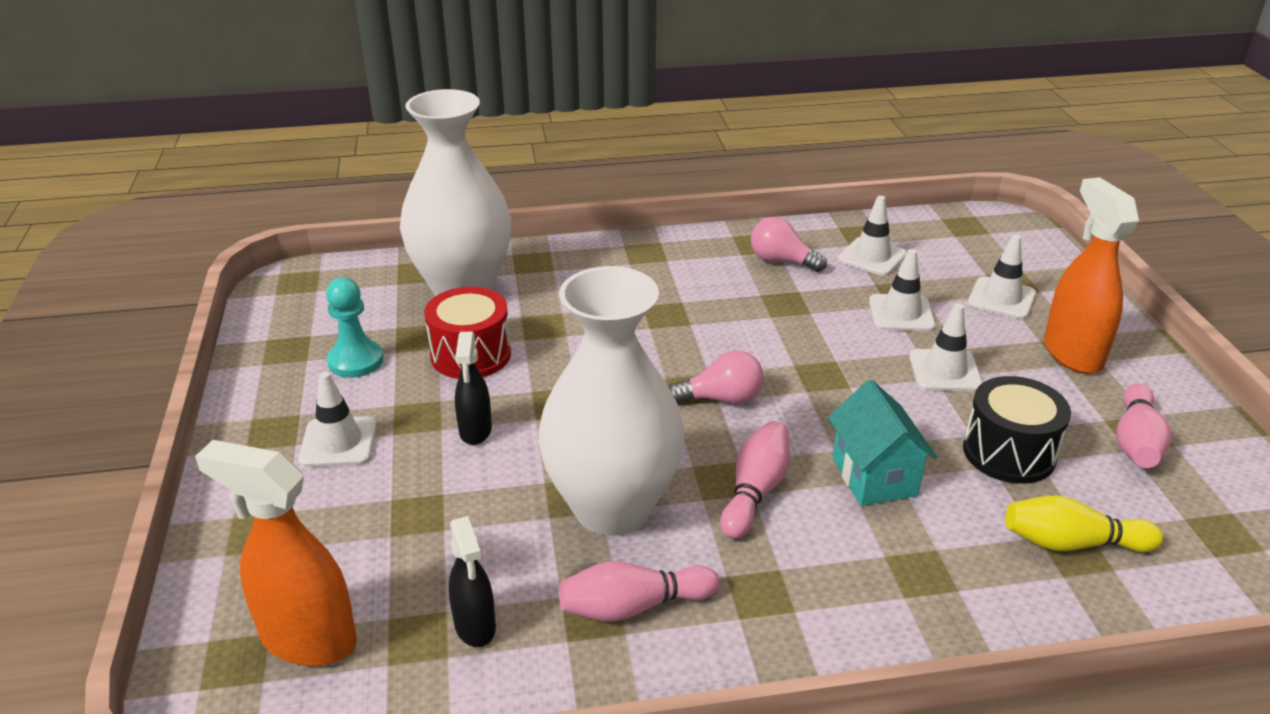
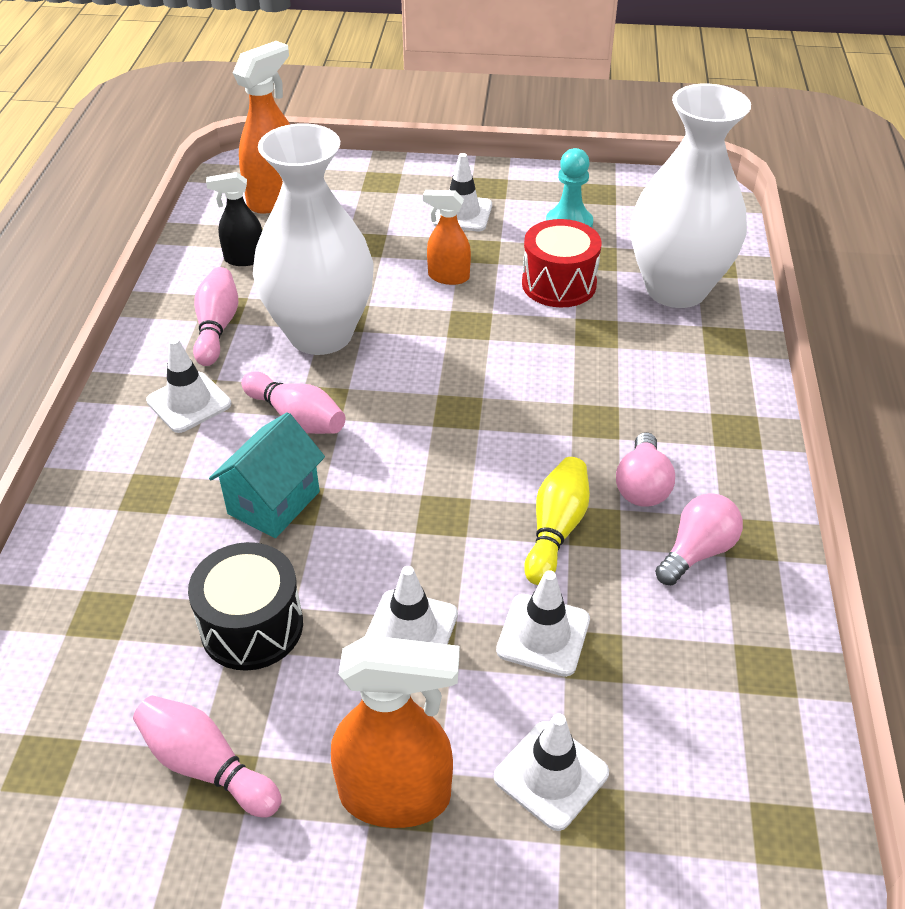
camera: 105 degrees right, 10 degrees up
(475, 431) = (448, 277): black spray bottle -> orange spray bottle
(722, 399) = (433, 428): pink light bulb -> pink light bulb (642, 486)
(872, 257) = (694, 657): white traffic cone -> white traffic cone (189, 402)
(874, 476) = (274, 503): turquoise house -> turquoise house turned 60 degrees counterclockwise
(1072, 543) = (112, 616): yellow bowling pin -> yellow bowling pin (555, 530)

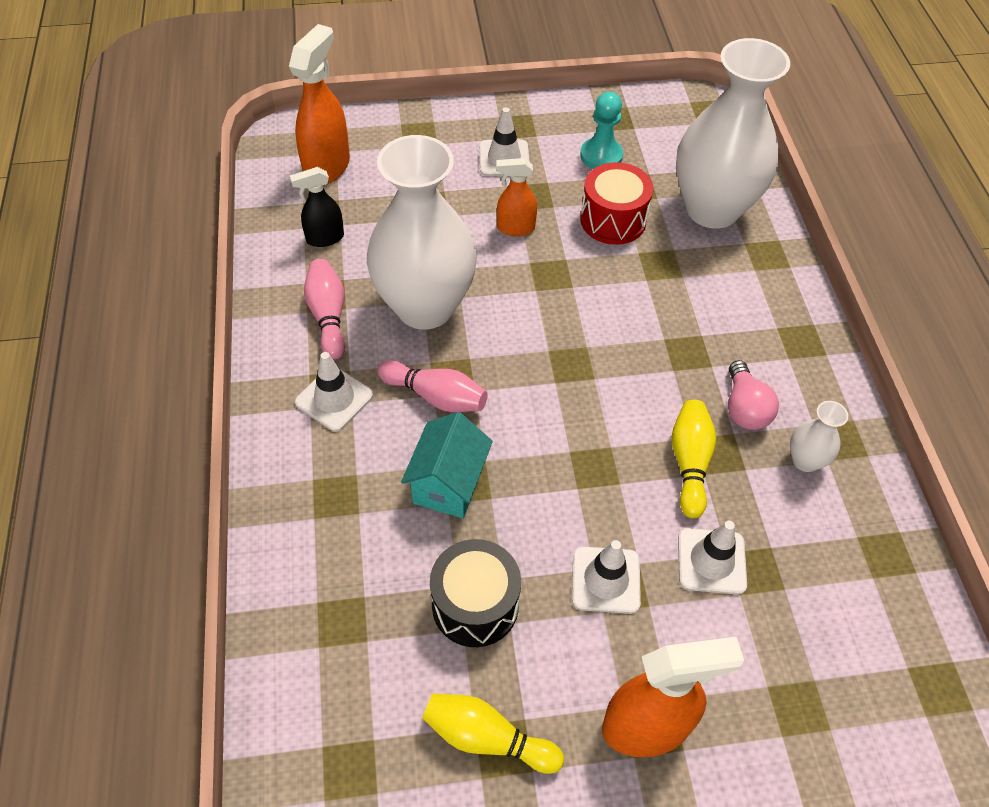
camera: 15 degrees left, 10 degrees up
(207, 766) = (487, 738): pink bowling pin -> yellow bowling pin
(551, 775) = (757, 681): white traffic cone -> none
(697, 551) = (805, 460): pink light bulb -> white vase

